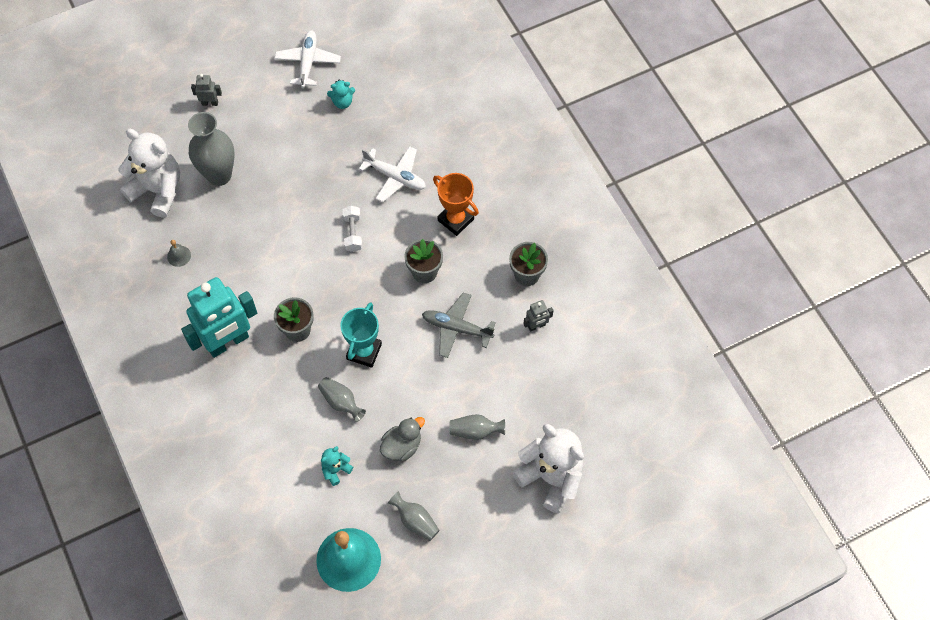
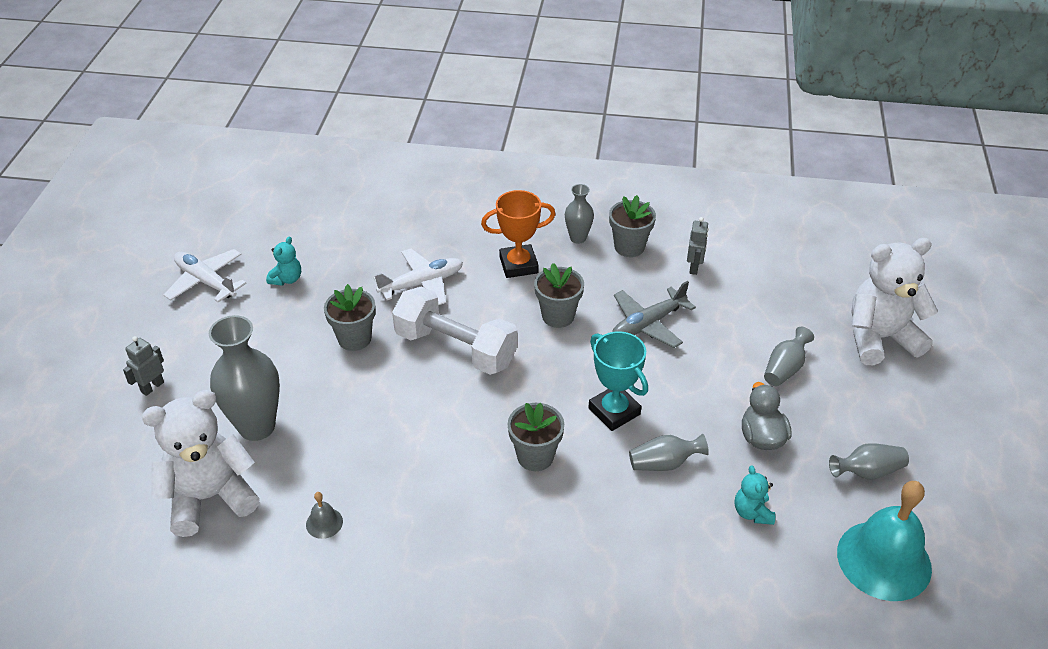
camera: 55 degrees left, 20 degrees down
(228, 342) = (493, 533): turquoise robot -> none
(320, 174) = (354, 339): none -> grey flower pot
(353, 233) = (456, 348): white dumbbell -> white dumbbell, size x2.04
(511, 238) = (578, 238): none -> grey vase

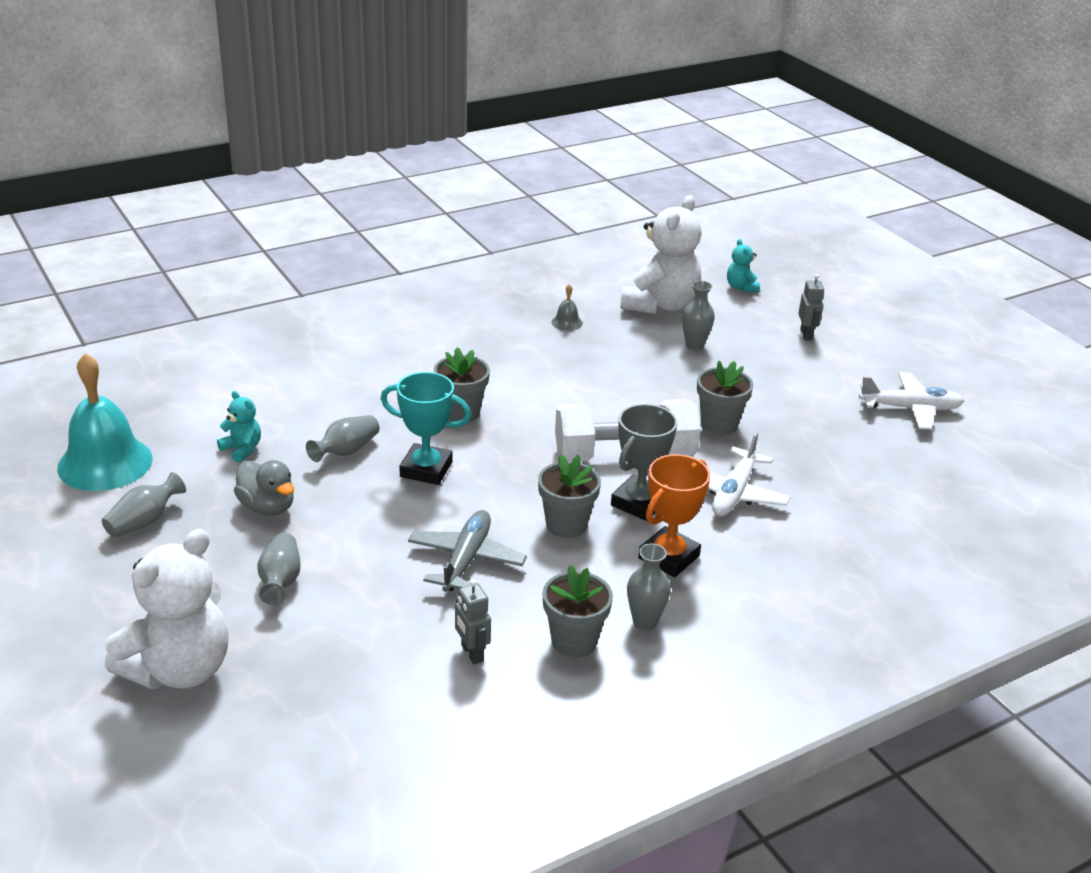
camera: 140 degrees right, 10 degrees down
(257, 427) = (694, 345): grey vase -> grey vase, size x0.53
(287, 279) = (853, 441): turquoise teddy bear -> turquoise teddy bear (741, 287)
(492, 308) = (639, 503): none -> grey trophy

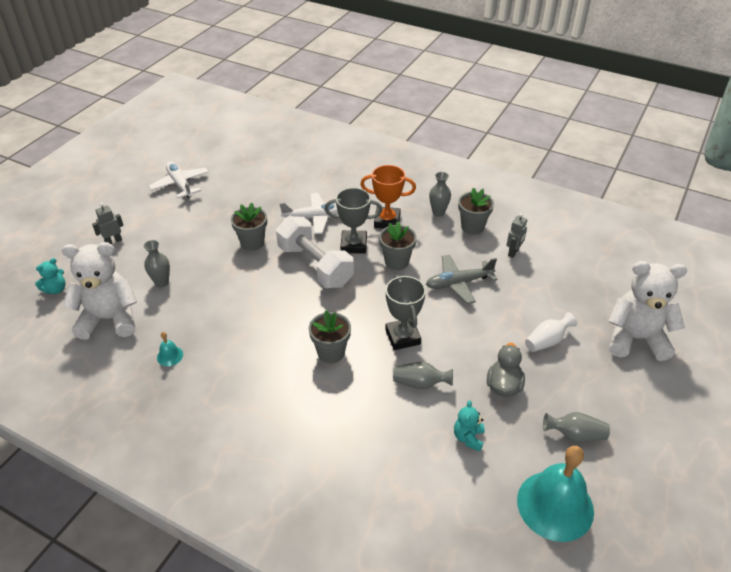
camera: 120 degrees left, 10 degrees up
(280, 581) = (547, 341): grey vase -> white vase
(426, 469) = (403, 337): turquoise trophy -> grey trophy
(567, 322) = (170, 356): grey bell -> turquoise bell

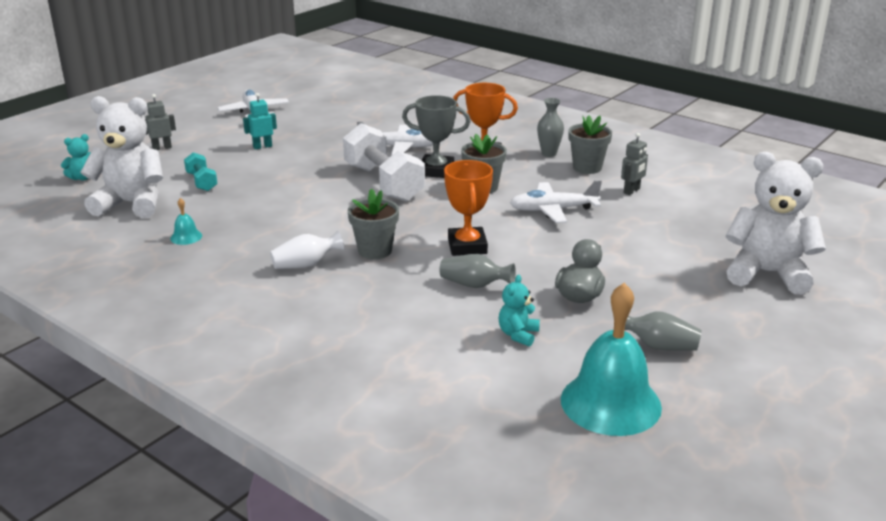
camera: 10 degrees right, 15 degrees down
(162, 282) = (201, 182): grey vase -> turquoise dumbbell
(200, 230) = (262, 146): none -> turquoise robot
(252, 243) = (317, 160): grey flower pot -> none
(403, 337) = (467, 246): grey trophy -> orange trophy
(458, 283) = (553, 210): grey plane -> white plane
(547, 341) = (649, 265): white vase -> white vase (306, 264)

